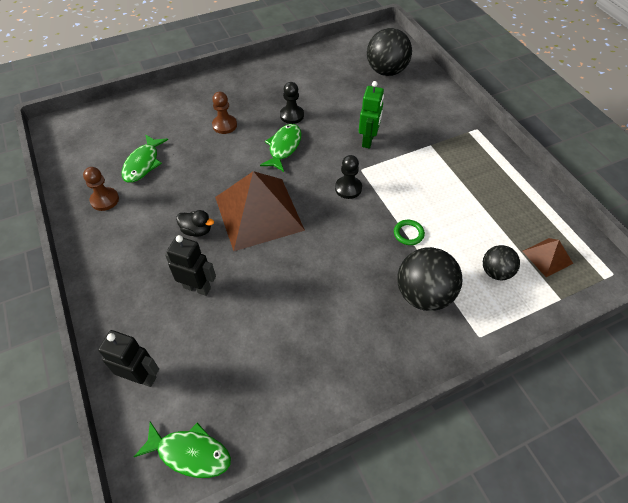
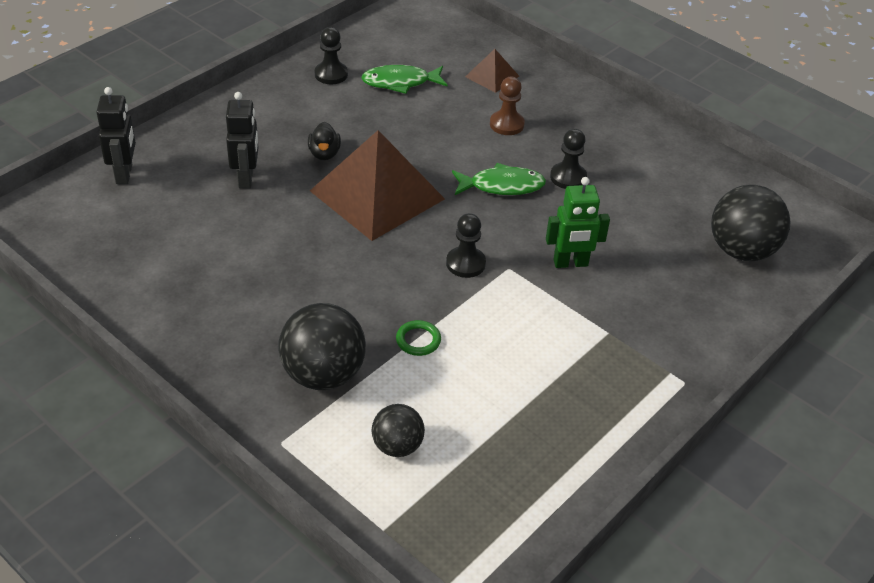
camera: 65 degrees right, 10 degrees down
(105, 200) = (331, 74): brown pawn -> black pawn
(190, 453) = (55, 232): green fish -> none
(547, 257) = (456, 505): brown pyramid -> brown pyramid (492, 76)

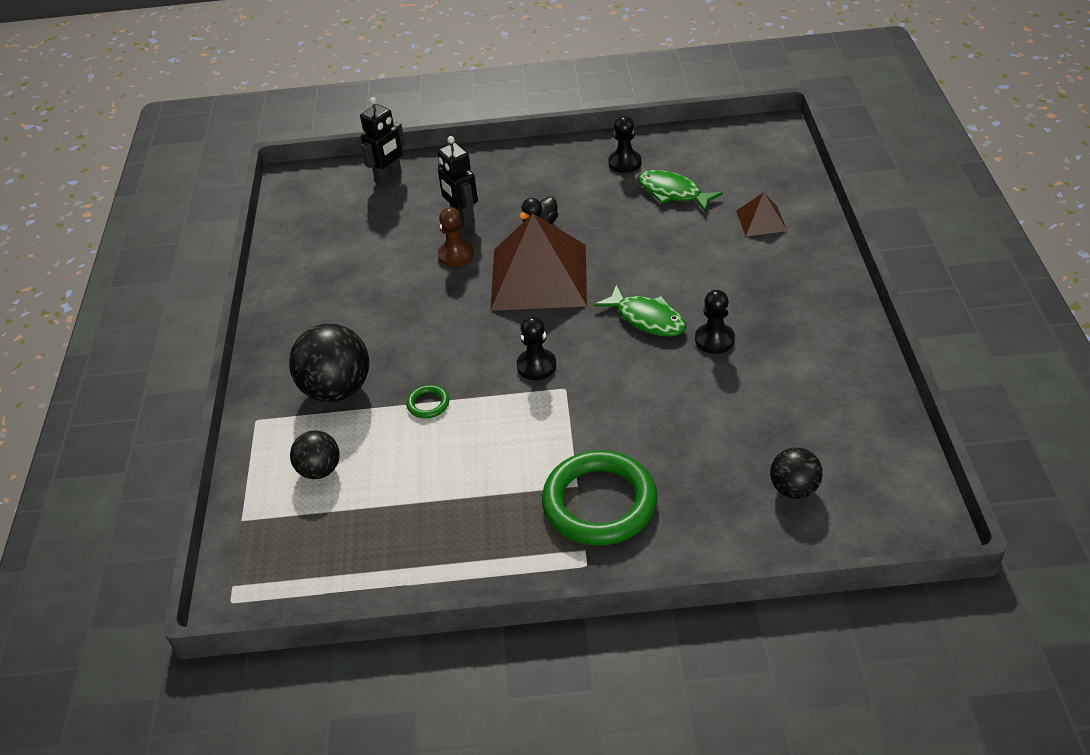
camera: 50 degrees right, 0 degrees up
(246, 178) = (462, 218): black robot -> black robot turned 105 degrees clockwise
(506, 124) = (719, 268): brown pawn -> brown pawn (456, 255)
(570, 263) = (620, 412): green robot -> none
(638, 335) = (599, 503): none -> green ring
(741, 250) = (794, 489): black ball -> black ball, size x0.58

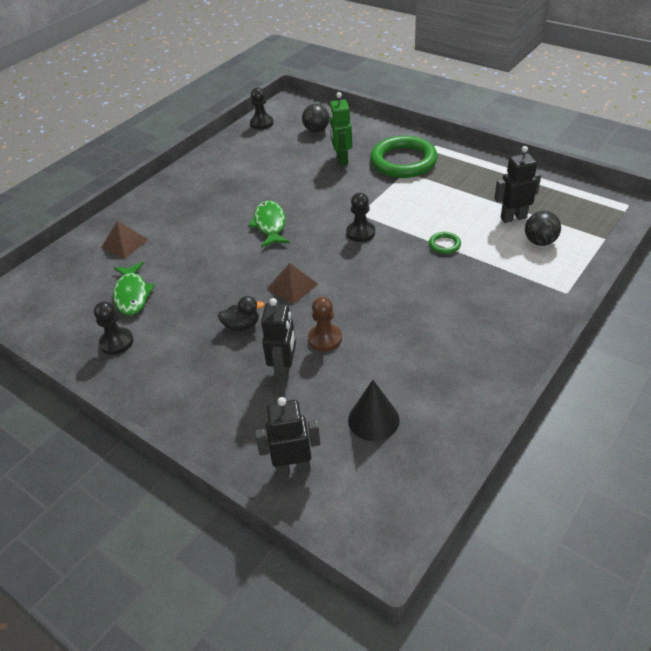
camera: 140 degrees left, 0 degrees up
(337, 390) = (496, 283): black ball -> none
(358, 228) = (373, 420): none -> black cone
(374, 489) = (513, 218): none -> black robot
(539, 276) = (292, 286): brown pyramid -> brown pyramid, size x0.46
(686, 456) = (341, 159): none -> green robot
(714, 340) = (255, 196): black pawn -> black pawn (261, 123)

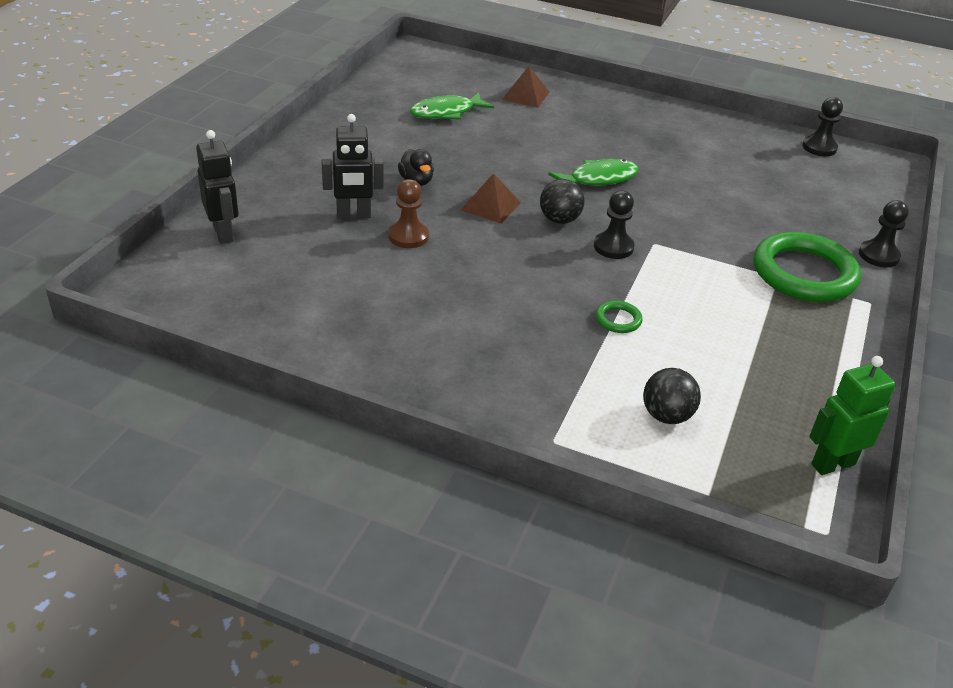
camera: 70 degrees right, 5 degrees down
(116, 342) = (376, 116): black pawn -> black pawn (878, 255)
(316, 130) = (834, 192): black ball -> black ball (559, 220)
(341, 159) = (773, 219): green robot -> green robot (832, 464)
(373, 420) = (290, 279): black cone -> none
(513, 218) = (715, 387): black robot -> none

